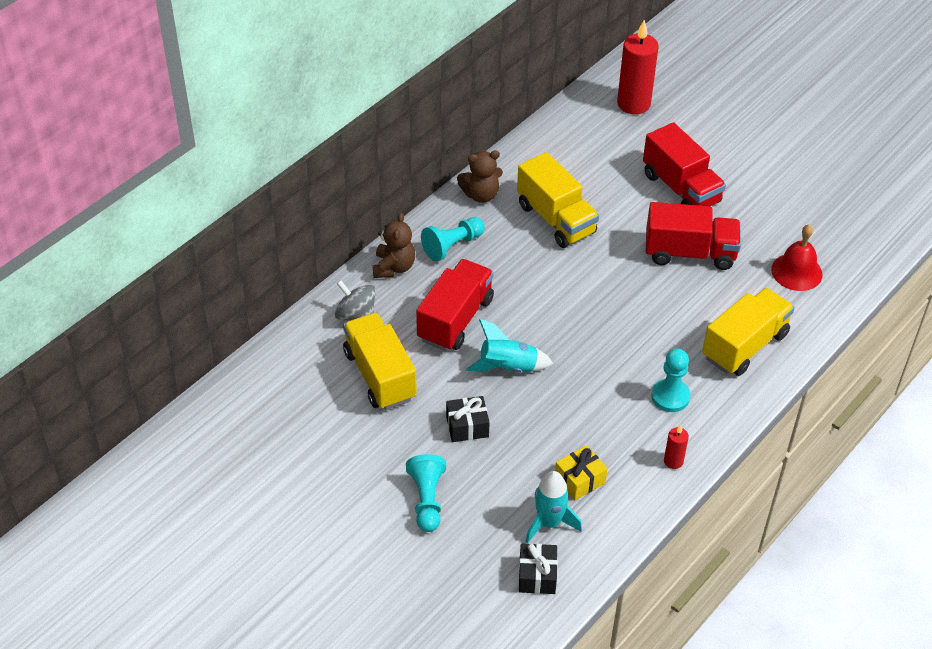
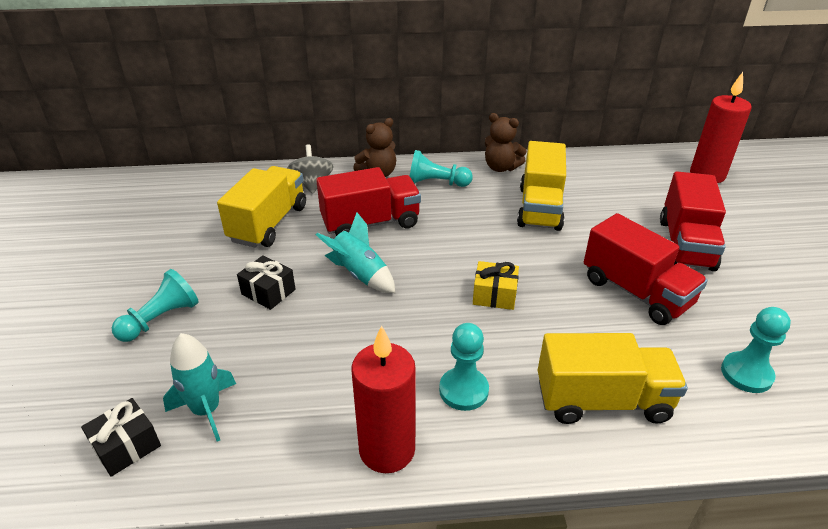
camera: 45 degrees right, 10 degrees down
(580, 480) = (284, 396): yellow gift -> yellow gift (494, 295)
(673, 461) = (387, 450): red candle -> red candle, size x2.10
(796, 272) = (746, 374): red bell -> turquoise pawn

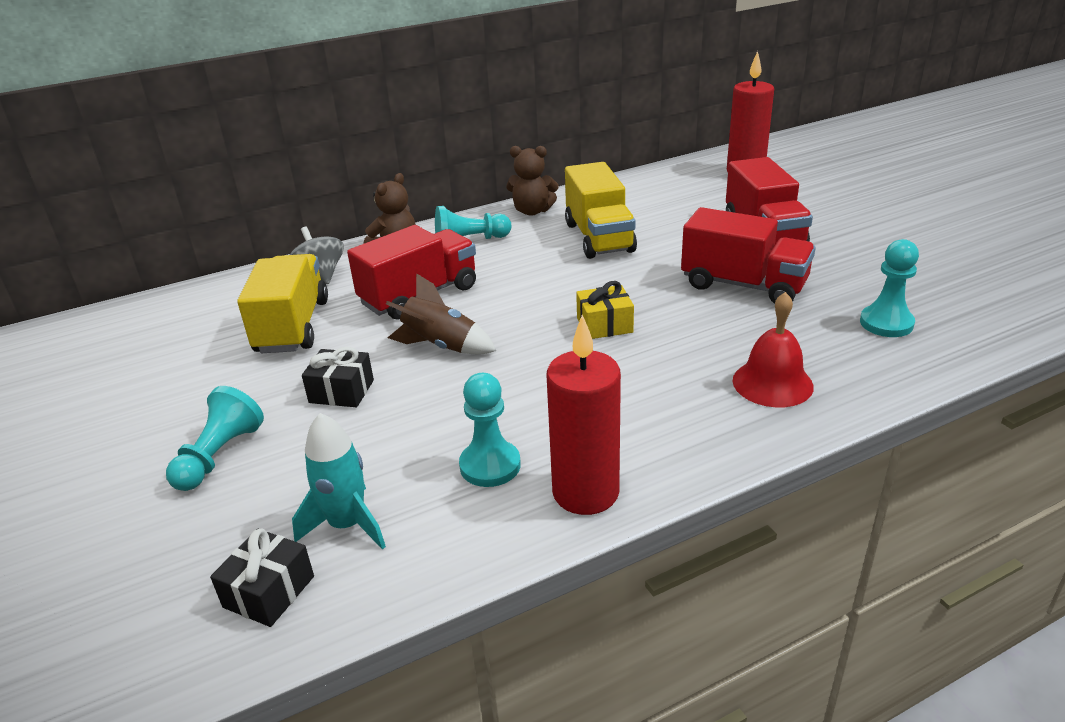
camera: 20 degrees left, 5 degrees down
(360, 274) = (441, 346): turquoise rocket -> brown rocket
(463, 390) = (630, 416): turquoise pawn -> turquoise pawn (490, 465)
(602, 400) = (772, 383): yellow truck -> red bell

